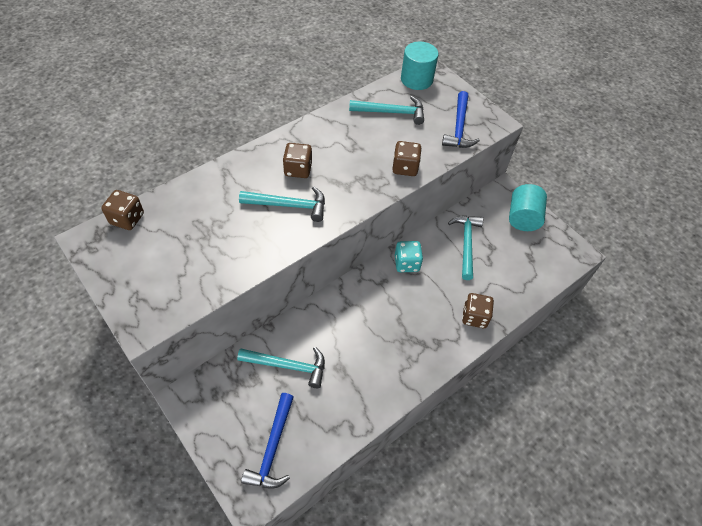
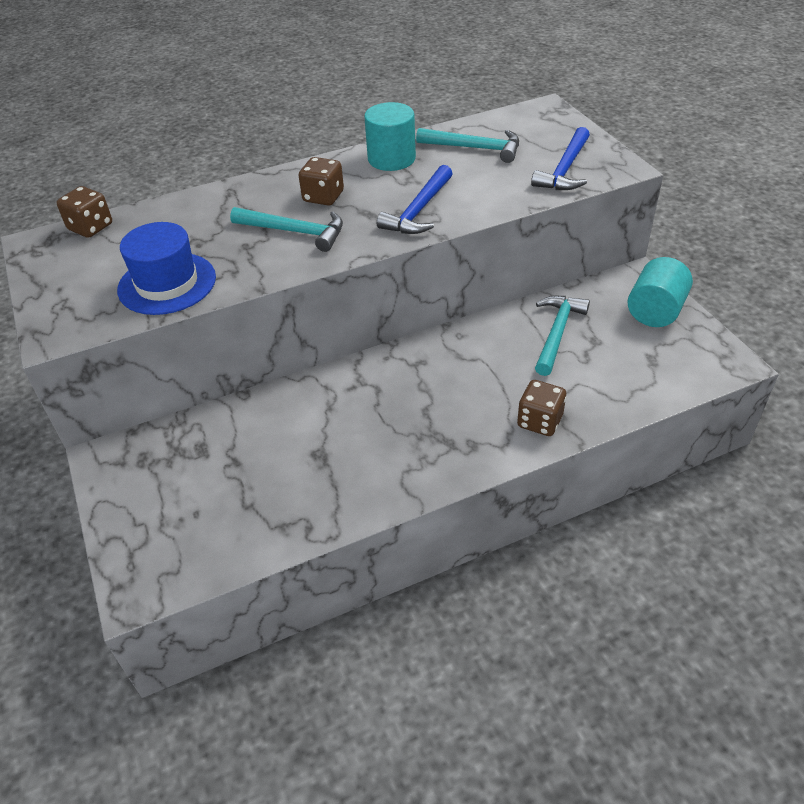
camera: 20 degrees right, 10 degrees down
(211, 266) = (167, 283): none -> blue hat
(272, 448) = (190, 534): blue hammer -> blue hammer (418, 210)
(288, 366) = (250, 442): turquoise hammer -> none
(405, 167) = (469, 206): brown dice -> none
(406, 263) = (460, 346): turquoise dice -> none
(416, 79) = (524, 117): turquoise cylinder -> turquoise cylinder (391, 159)

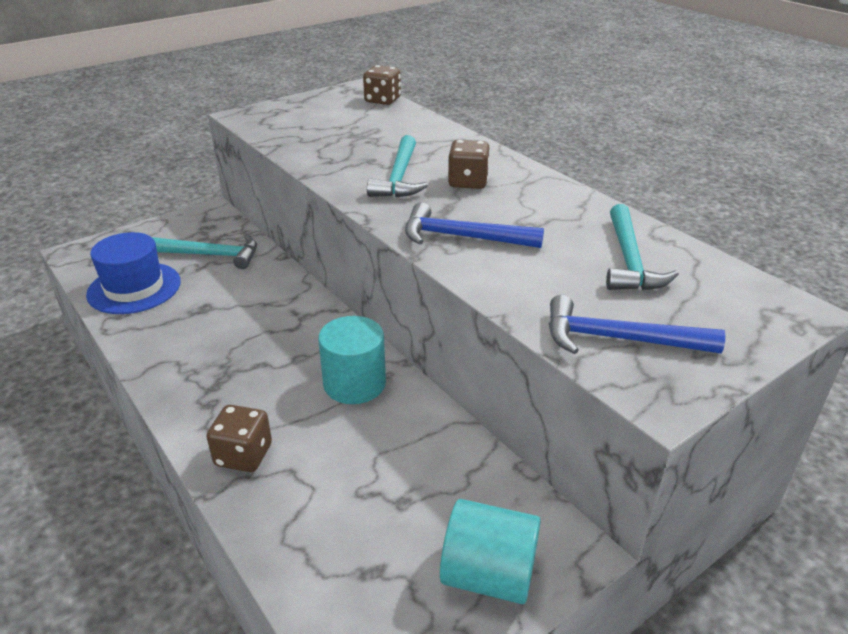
camera: 75 degrees right, 10 degrees down
(167, 283) = (309, 139): blue hat -> blue hat (134, 288)
(391, 159) = (567, 208): turquoise cylinder -> turquoise cylinder (354, 383)
(557, 333) = (410, 460): turquoise hammer -> turquoise hammer (212, 255)

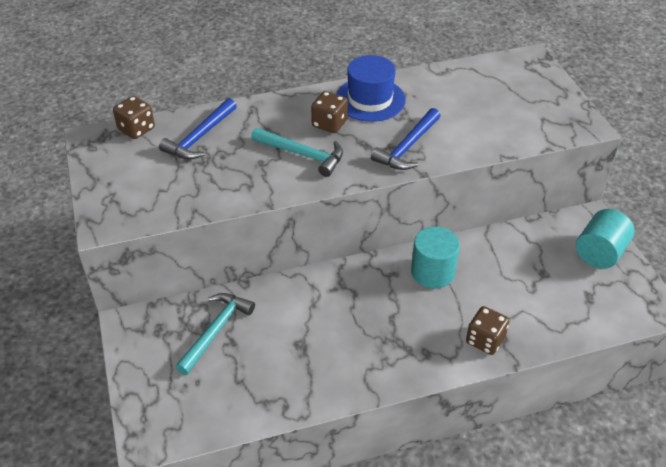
camera: 70 degrees left, 10 degrees up
(134, 288) = (243, 392): blue hat -> blue hat (370, 99)
(618, 339) = (537, 122): blue hammer -> blue hammer (200, 137)
(629, 260) = (463, 91): turquoise hammer -> none

